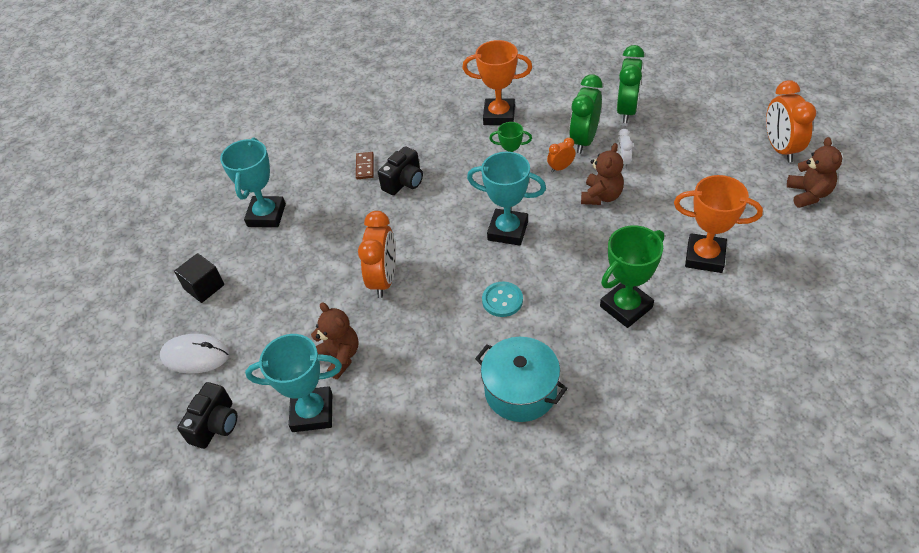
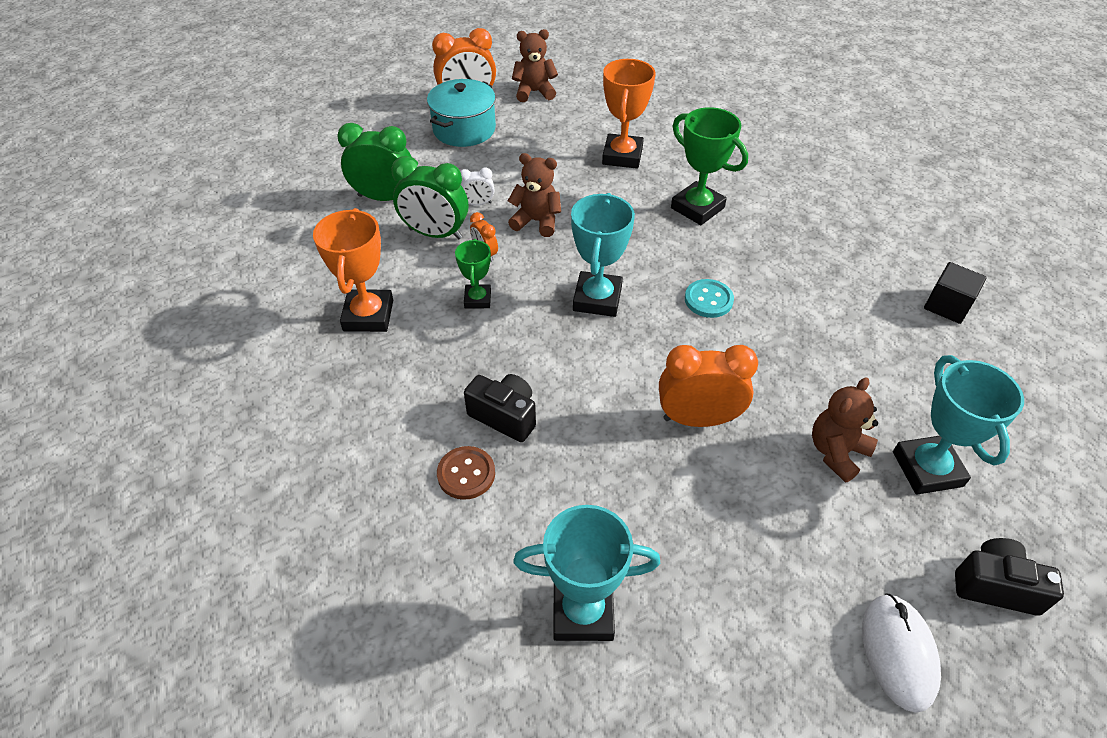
camera: 100 degrees left, 0 degrees up
(204, 287) = (761, 681): black cube -> black cube (947, 306)
(365, 167) = (466, 474): brown domino -> brown button
(520, 391) = (825, 282): turquoise pot -> turquoise pot (464, 129)

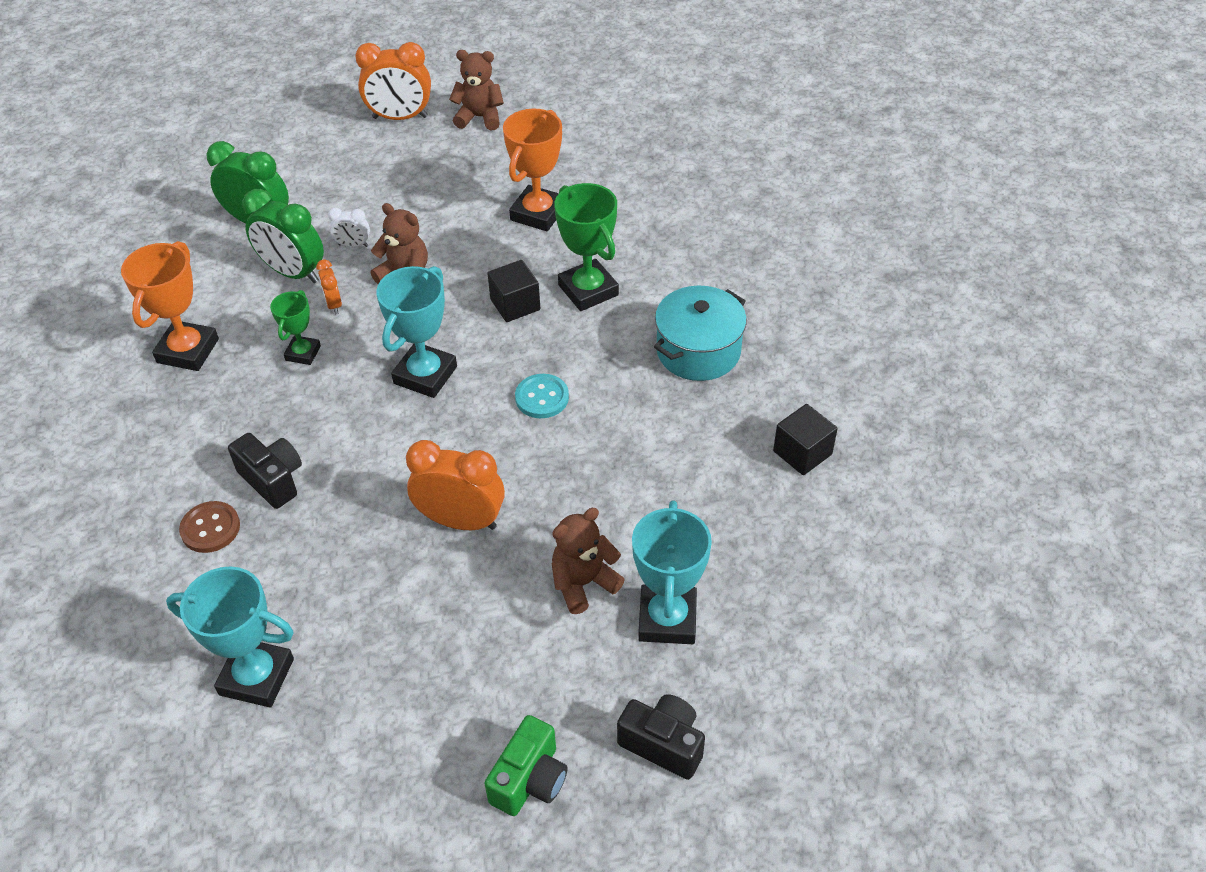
camera: 15 degrees right, 0 degrees up
(464, 129) = (380, 153): turquoise pot -> turquoise pot (698, 351)
(643, 229) = (515, 305): none -> black cube
(898, 652) = (529, 780): white mouse -> green camera

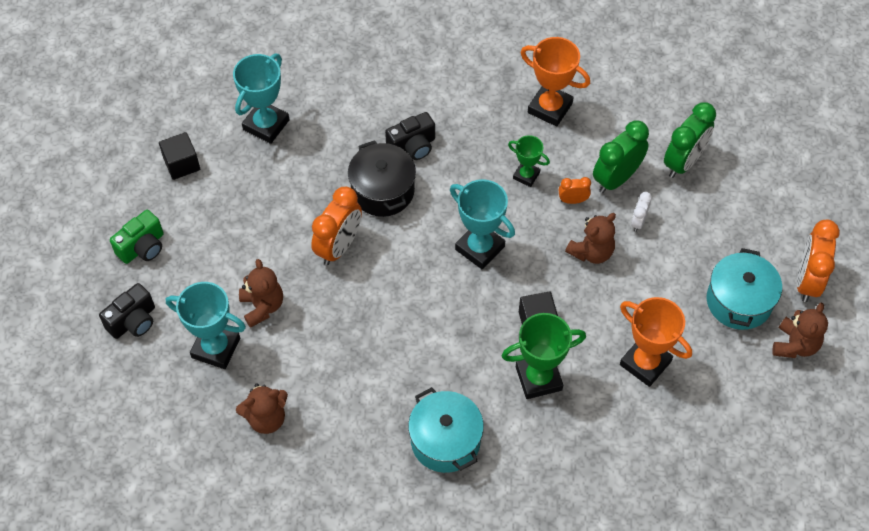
camera: 105 degrees right, 10 degrees up
(210, 528) = (384, 110): brown button -> none
(356, 495) = (383, 191): none -> black pot
(439, 159) = (739, 301): none -> turquoise pot
(529, 780) = (142, 247): green camera -> green camera turned 90 degrees counterclockwise
(542, 397) = (432, 318): turquoise button -> none
(745, 529) = (266, 418): none -> brown teddy bear
(802, 453) = (318, 481): black cube -> black cube (182, 164)

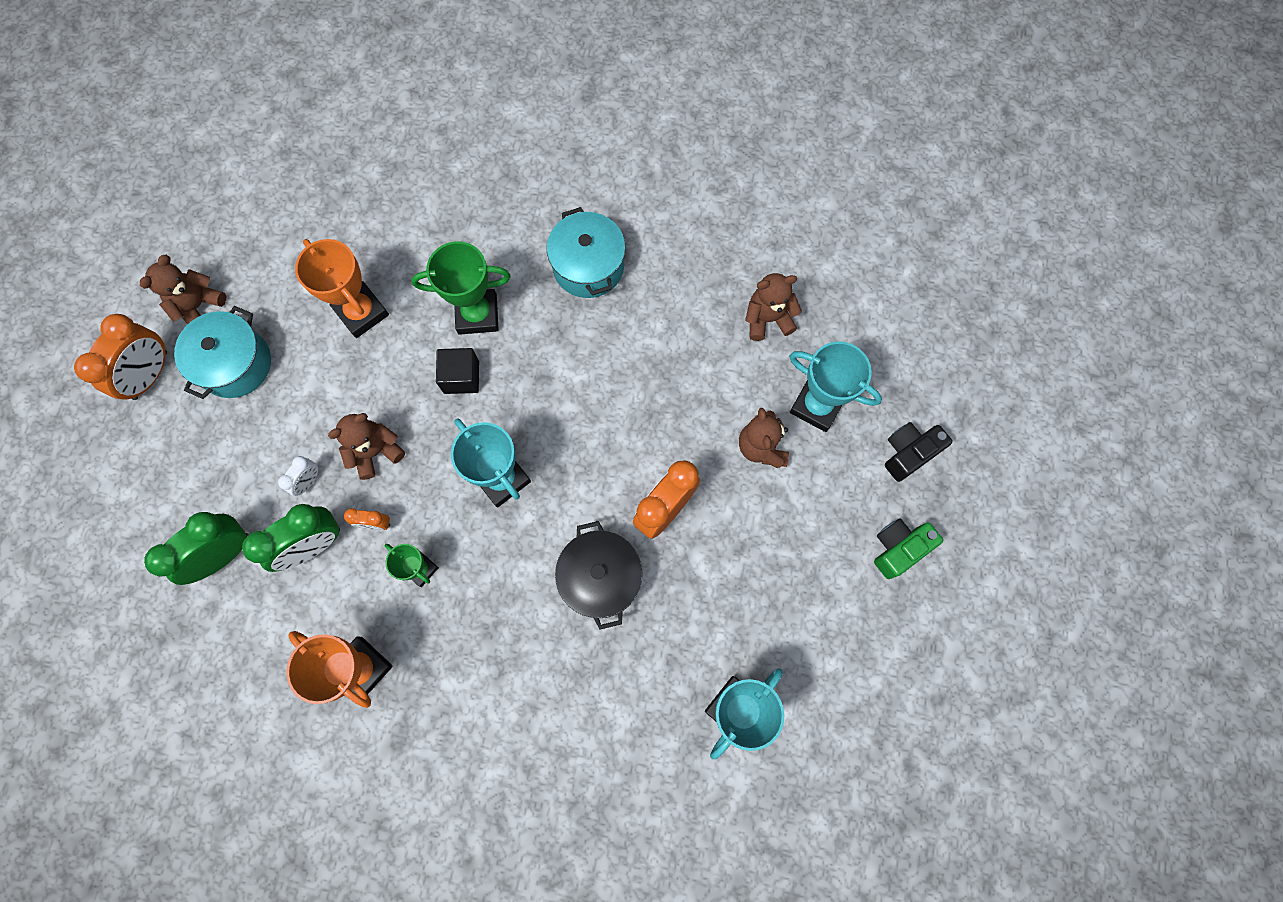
camera: 170 degrees left, 15 degrees up
(182, 164) = (848, 664): black cube -> none
(412, 146) = (551, 639): black camera -> none

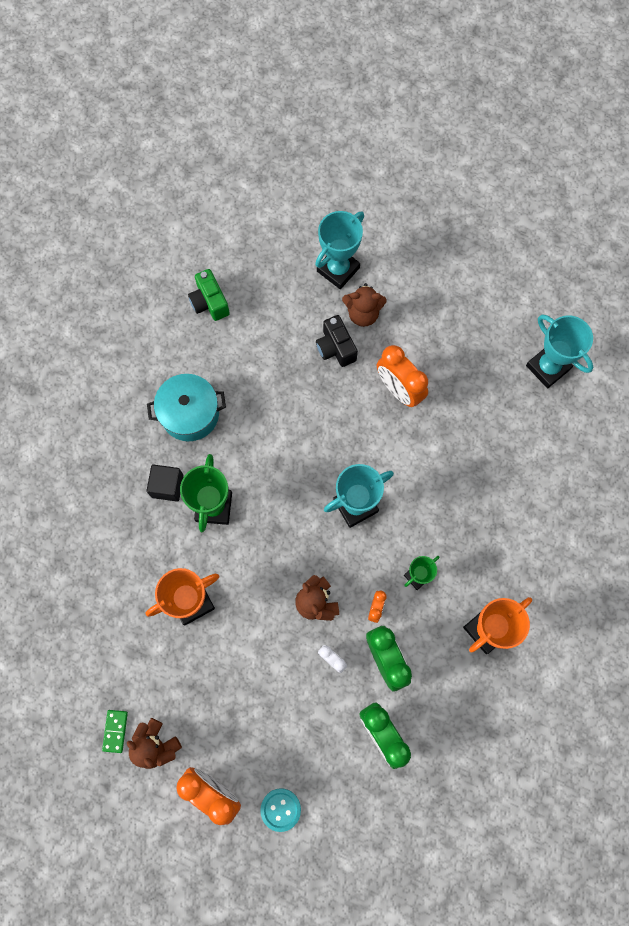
camera: 80 degrees left, 0 degrees up
(133, 452) = (280, 809): none -> turquoise button
(211, 261) = (115, 731): none -> green domino
(235, 364) = (217, 714): turquoise pot -> none
(461, 377) = (265, 526): black cube -> black cube (167, 486)
(600, 578) = (443, 444): black pot -> none
(767, 319) = (262, 289): brown teddy bear -> none
(898, 549) = (452, 239): green camera -> green camera (209, 302)
(908, 453) = (385, 217): black camera -> black camera (336, 348)

